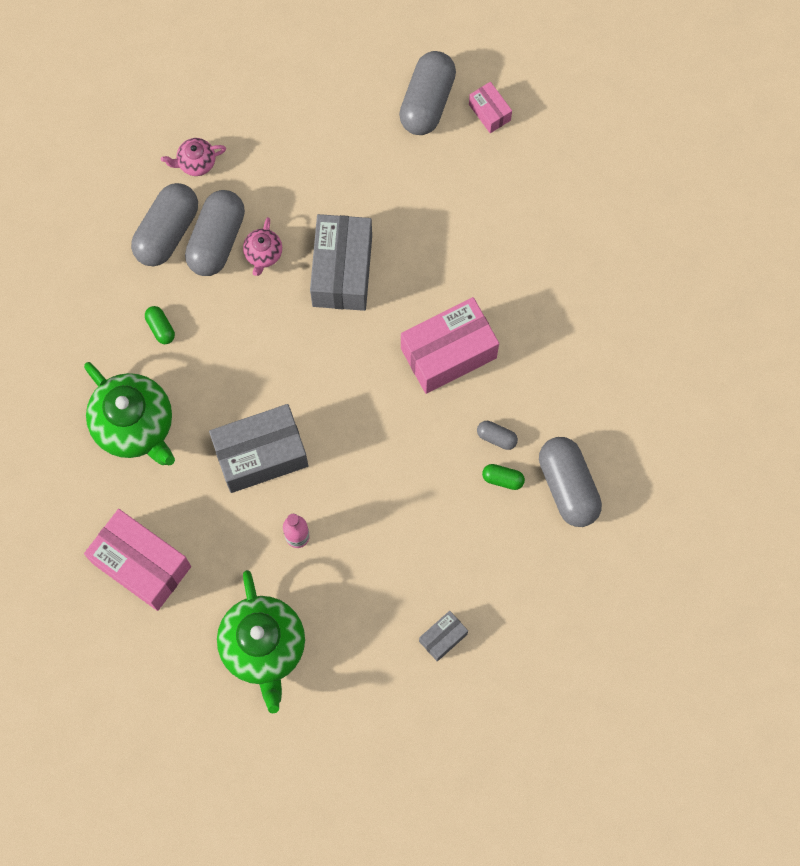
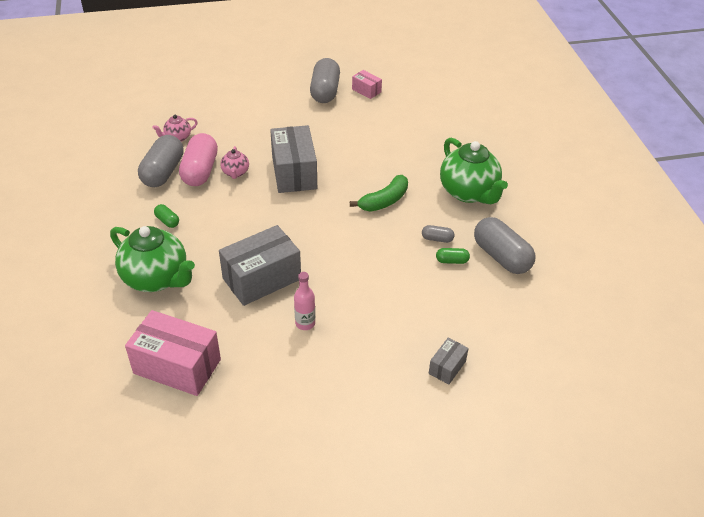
camera: 15 degrees left, 30 degrees down
(217, 240) = (200, 171): grey capsule -> pink capsule
(264, 647) = (297, 404): green teapot -> green teapot (469, 192)
(448, 353) = (384, 201): pink box -> green banana

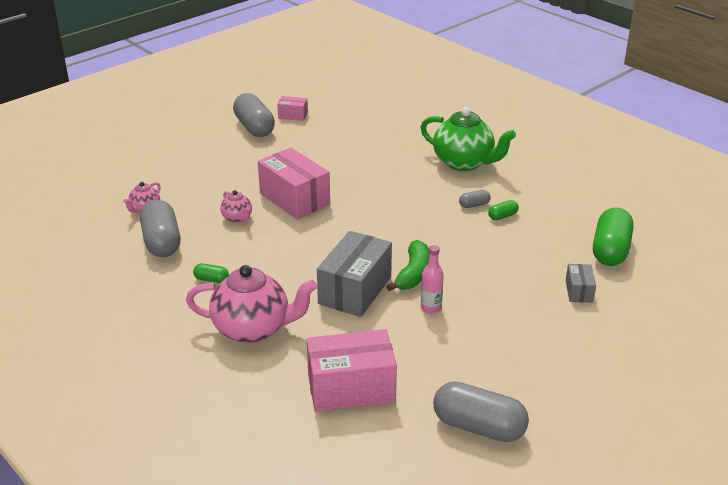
camera: 30 degrees left, 10 degrees down
(156, 279) = (253, 329): green teapot -> pink teapot
(200, 171) = (200, 228): pink capsule -> none
(294, 172) = (294, 199): grey box -> pink box
(384, 201) = (400, 193): green banana -> green banana (413, 274)
(501, 257) = (538, 199): grey capsule -> grey capsule (478, 427)
(518, 339) = (610, 250): none -> green capsule

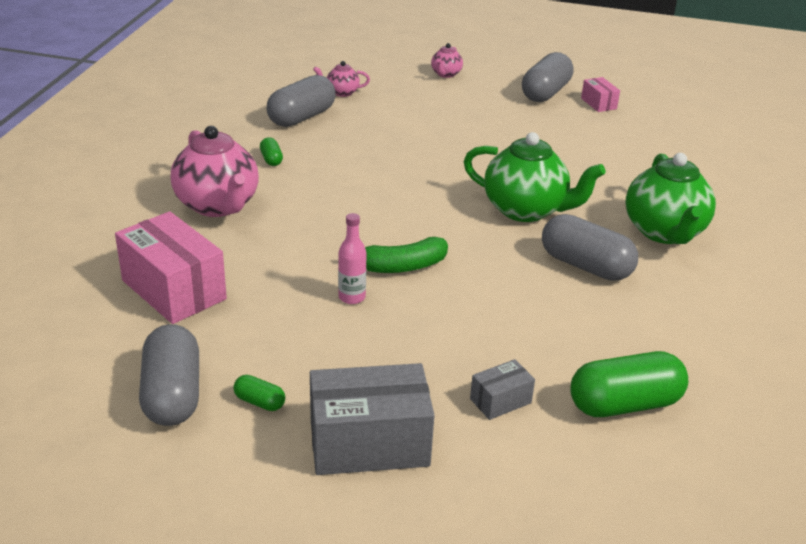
camera: 55 degrees right, 0 degrees up
(237, 218) = (381, 138): pink teapot -> pink teapot (446, 74)
(294, 199) = (450, 155): pink box -> none
(355, 290) = (334, 240): grey box -> grey box (369, 443)
(393, 199) = (526, 210): none -> green teapot
(474, 205) = (585, 266): grey capsule -> grey capsule, size x2.18
(502, 216) = (589, 293): green capsule -> green capsule (259, 402)

